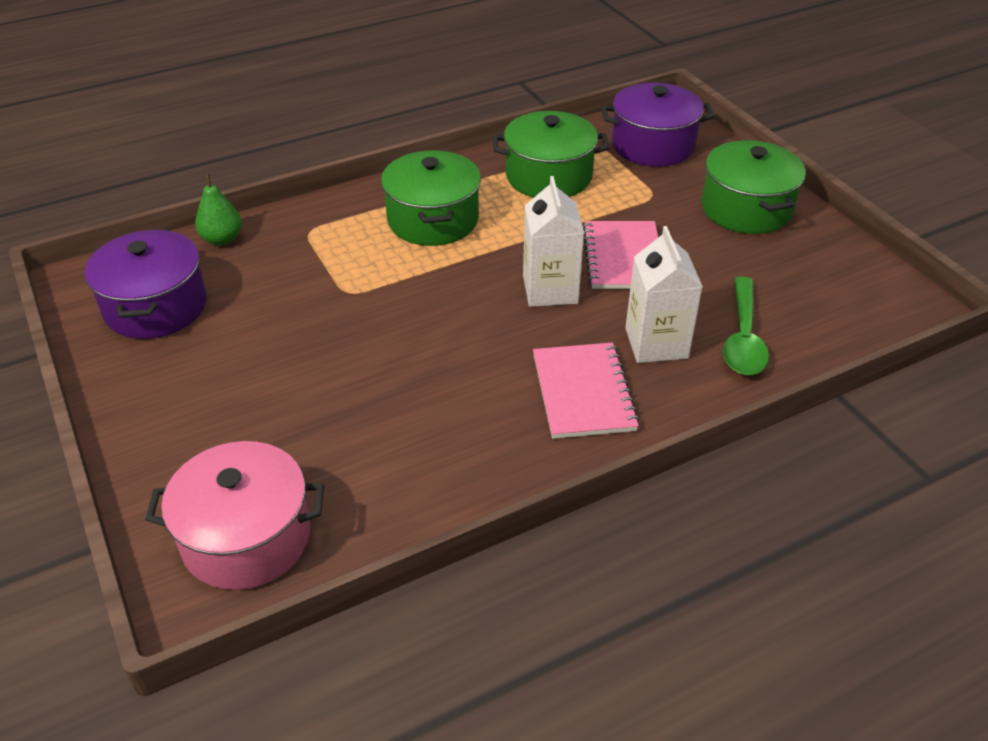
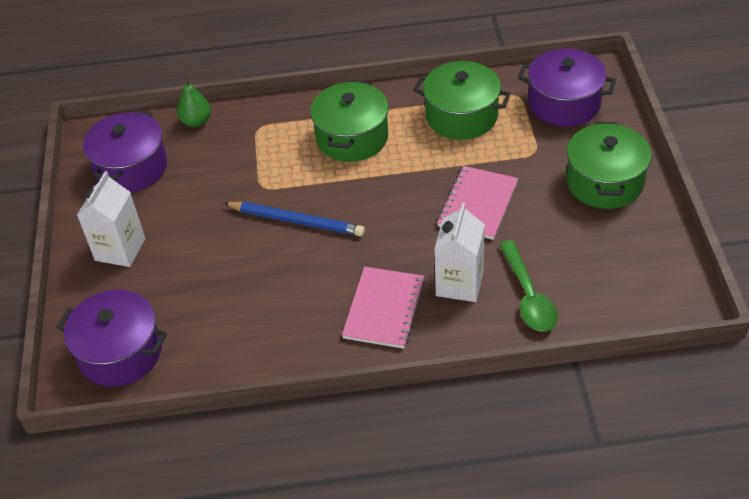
camera: 25 degrees right, 5 degrees up
(246, 538) = (120, 353): pink pot -> purple pot
(413, 320) = (296, 221): none -> blue pencil
(550, 289) = (407, 219): white carton -> white carton (120, 249)
(743, 337) = (528, 296): green spoon -> green spoon turned 45 degrees counterclockwise

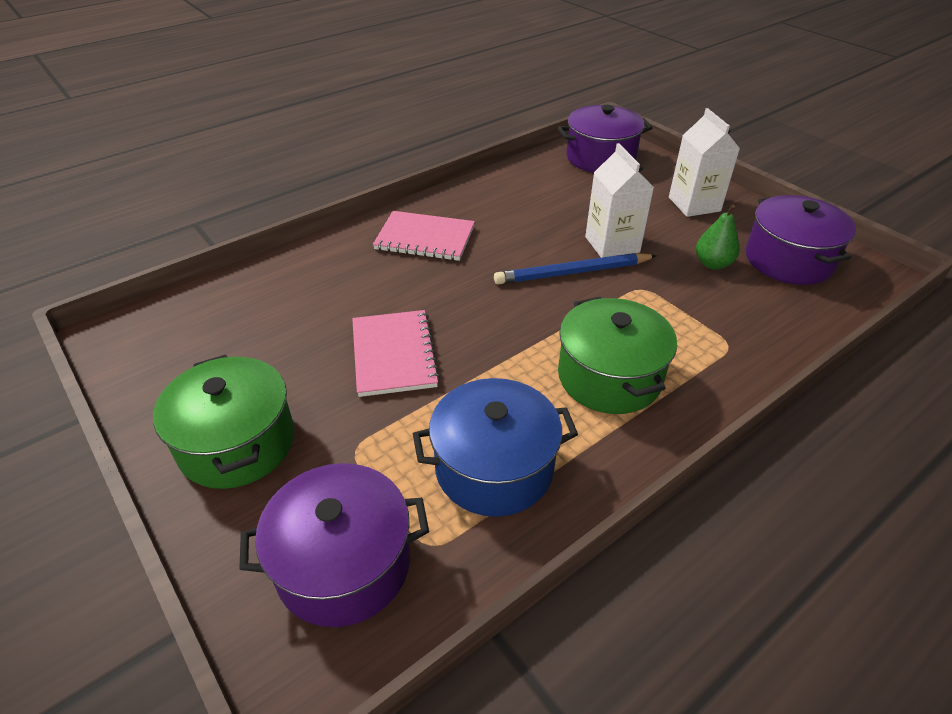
camera: 145 degrees right, 5 degrees down
(196, 121) = (804, 326): green pear -> green pear (712, 264)
(384, 309) = (425, 238): pink notebook -> pink notebook turned 60 degrees counterclockwise
(459, 283) = (367, 277): white carton -> white carton (612, 244)
(461, 116) = (494, 468): green pot -> blue pot
(528, 296) = (292, 289): green spoon -> none

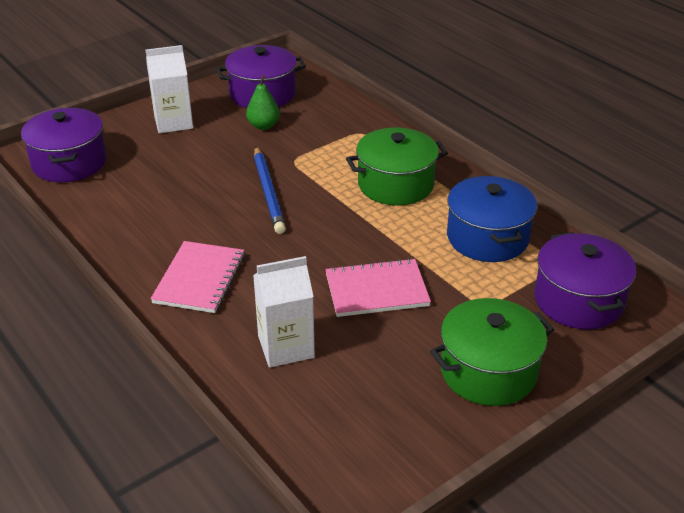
camera: 90 degrees left, 5 degrees down
(612, 244) = (229, 169): white carton -> white carton (286, 347)

